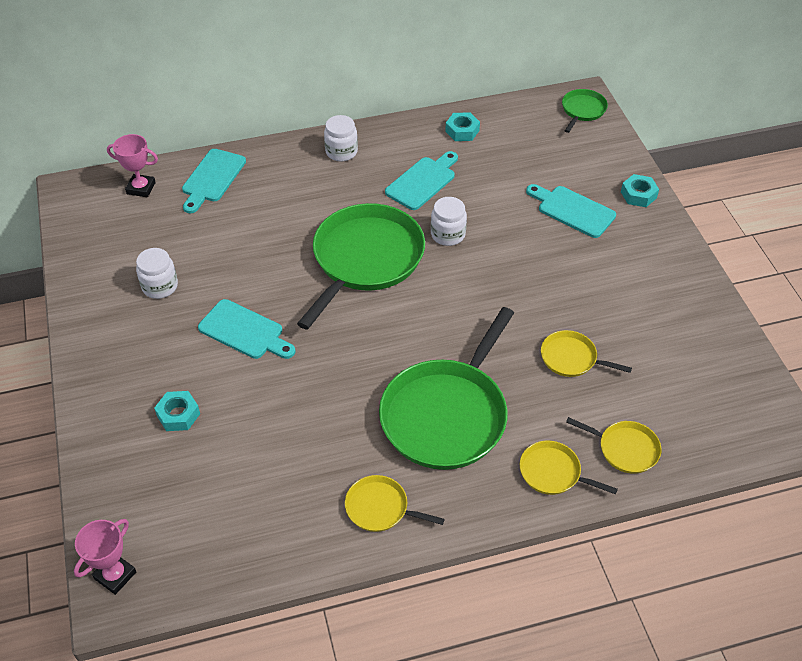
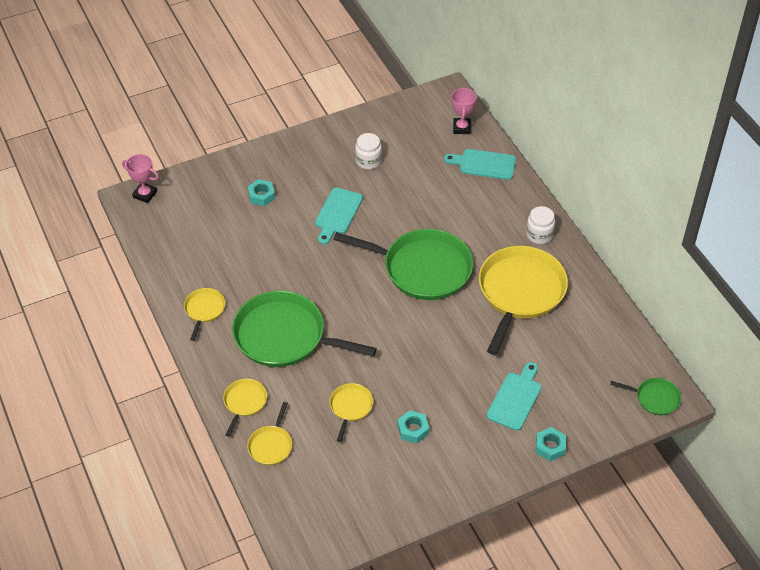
camera: 80 degrees right, 0 degrees up
(423, 181) = (520, 292): turquoise cutting board -> yellow pan
(448, 234) = (463, 316): white jar -> none
(462, 131) = (593, 311): turquoise nut -> turquoise nut (413, 429)

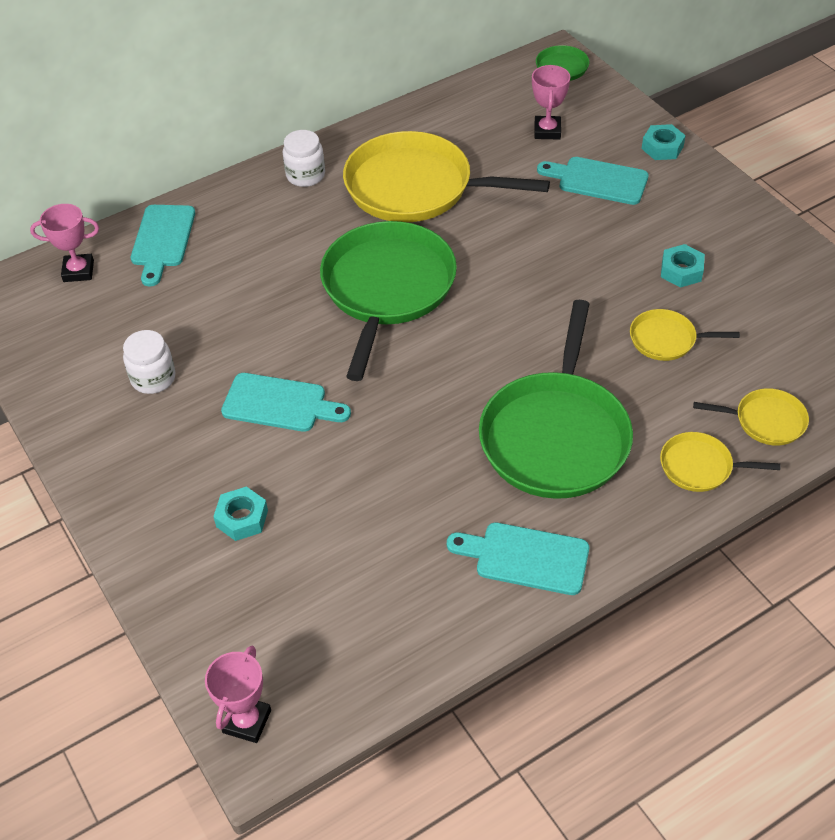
camera: 95 degrees left, 0 degrees up
(204, 310) = (525, 557): yellow pan -> turquoise cutting board
(576, 377) = (547, 131): none -> pink trophy

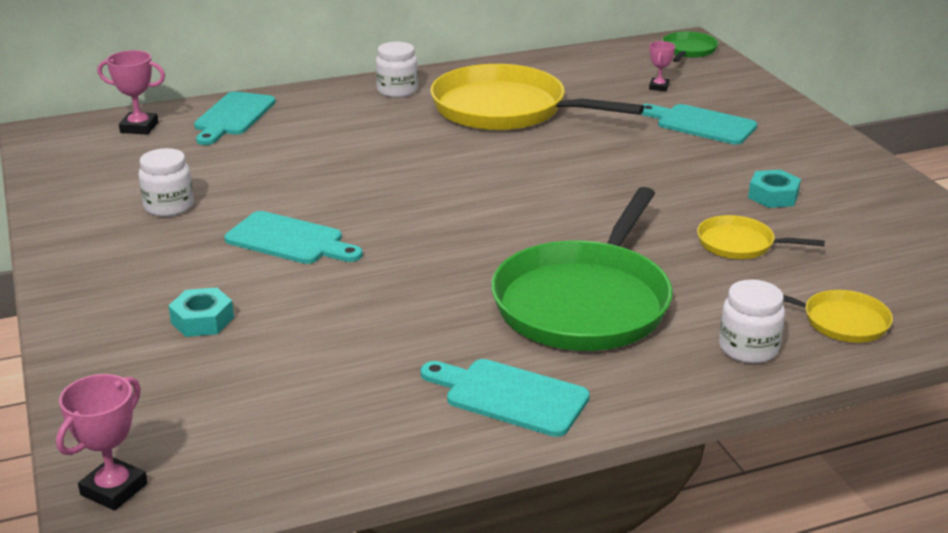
camera: 10 degrees right, 20 degrees down
(387, 288) = (444, 173): green pan -> none
(547, 131) = (659, 87): pink trophy -> pink trophy, size x0.64
(662, 147) = (779, 109): turquoise nut -> none
(700, 467) = (748, 348): yellow pan -> white jar

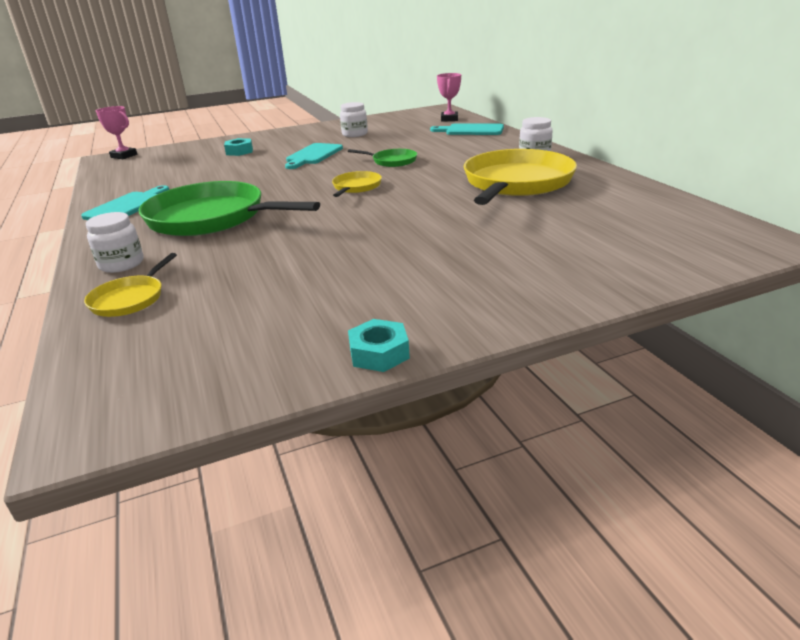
camera: 90 degrees right, 0 degrees up
(659, 87) = (607, 231): pink trophy -> none
(688, 50) = (738, 244): green pan -> green pan (392, 161)
(701, 124) = (519, 250): turquoise cutting board -> none
(739, 244) = (270, 264): yellow pan -> yellow pan (356, 187)
(773, 196) = (358, 279): turquoise nut -> turquoise nut (379, 353)

